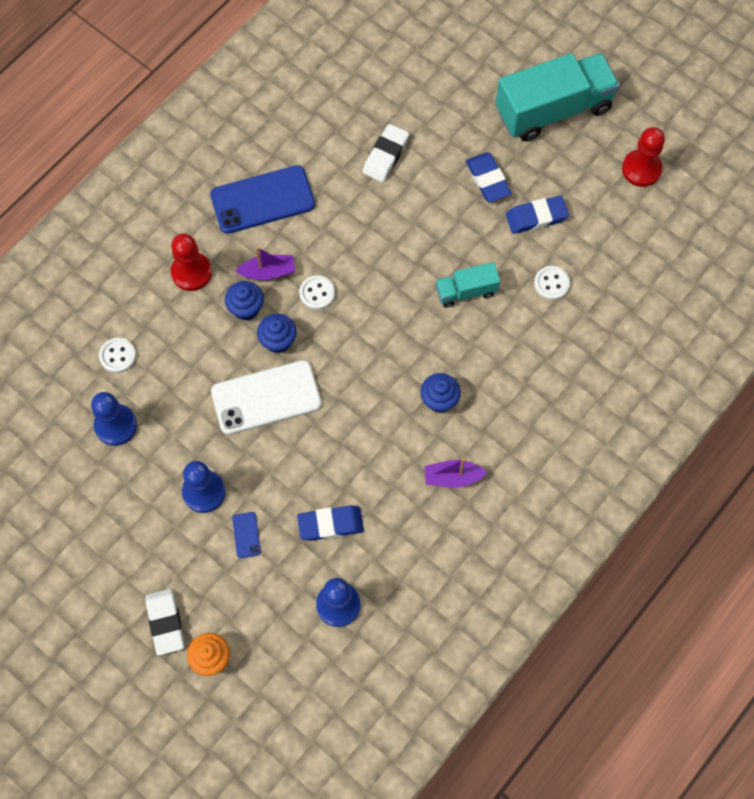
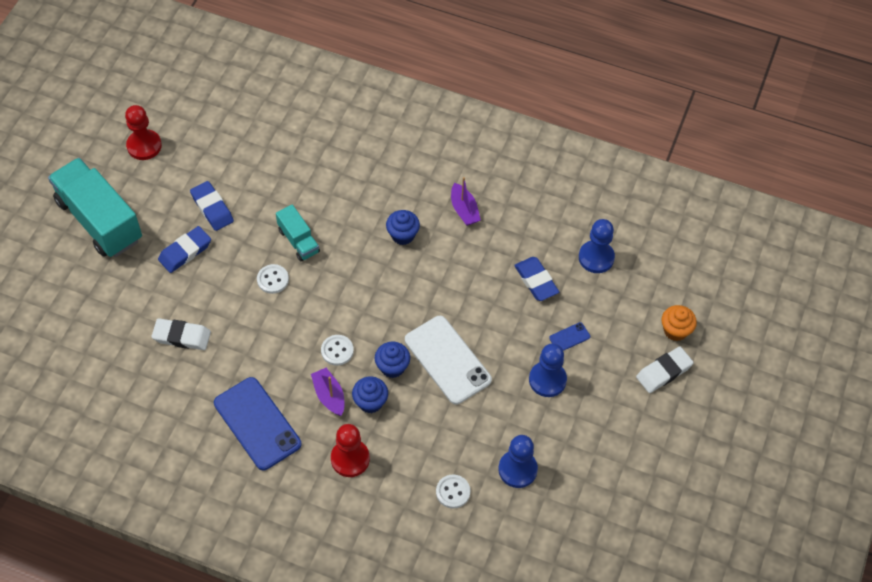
camera: 110 degrees left, 10 degrees down
(551, 283) = (272, 184): white button -> white button (273, 279)

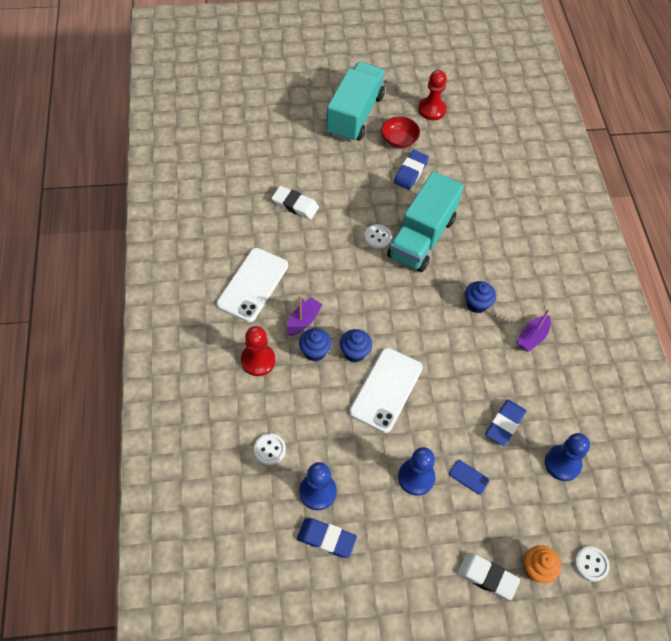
camera: 60 degrees right, 0 degrees up
(163, 197) = (399, 140): none -> red bowl
(182, 336) = (295, 205): white eraser -> white eraser turned 45 degrees counterclockwise
(185, 252) = (364, 174): blue eraser -> blue eraser (326, 539)
(257, 423) = (253, 285): blue phone -> white phone
(298, 241) = (421, 237): turquoise truck -> turquoise truck, size x2.00
(337, 351) = (345, 307): white button -> white button (591, 564)

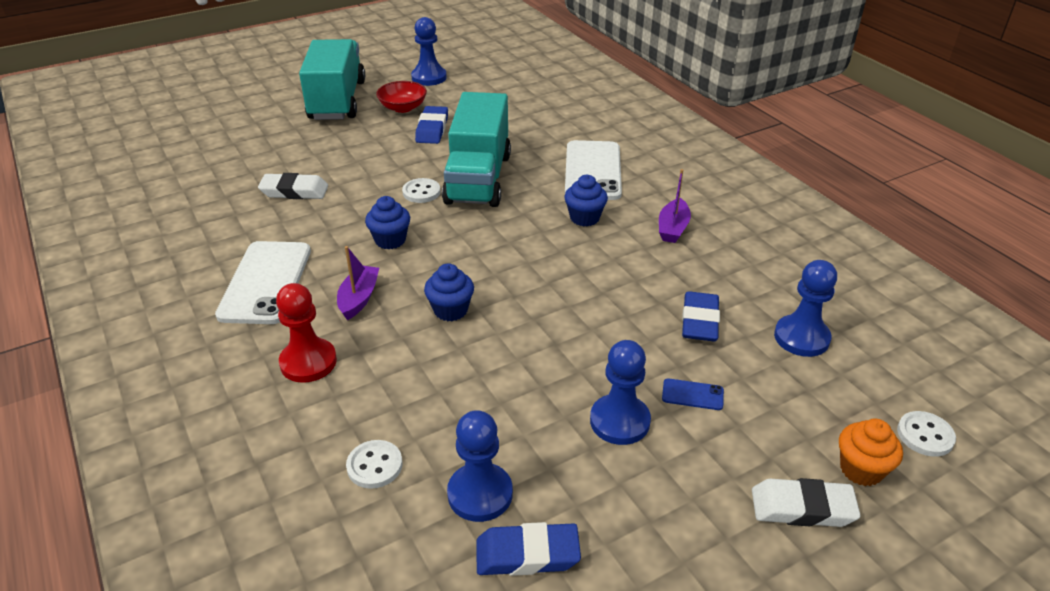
camera: 20 degrees left, 20 degrees down
(315, 351) = (391, 326): blue cupcake -> blue cupcake (390, 240)
(386, 390) = (517, 336): white phone -> white phone (593, 171)
(432, 110) = (429, 77): red pawn -> blue pawn

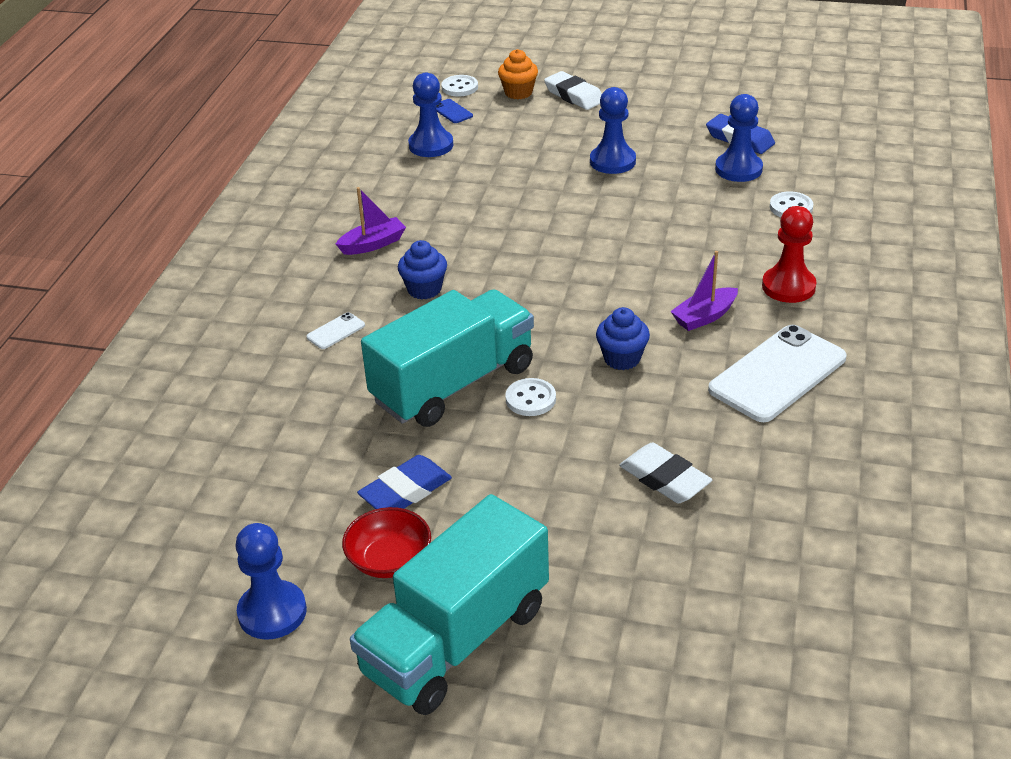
camera: 135 degrees left, 0 degrees up
(450, 310) = (639, 271): blue cupcake -> none
(593, 171) = (335, 331): white phone -> white phone, size x0.42
(692, 394) = (549, 153): blue phone -> blue phone (452, 111)
(699, 321) = (475, 181): blue eraser -> none

